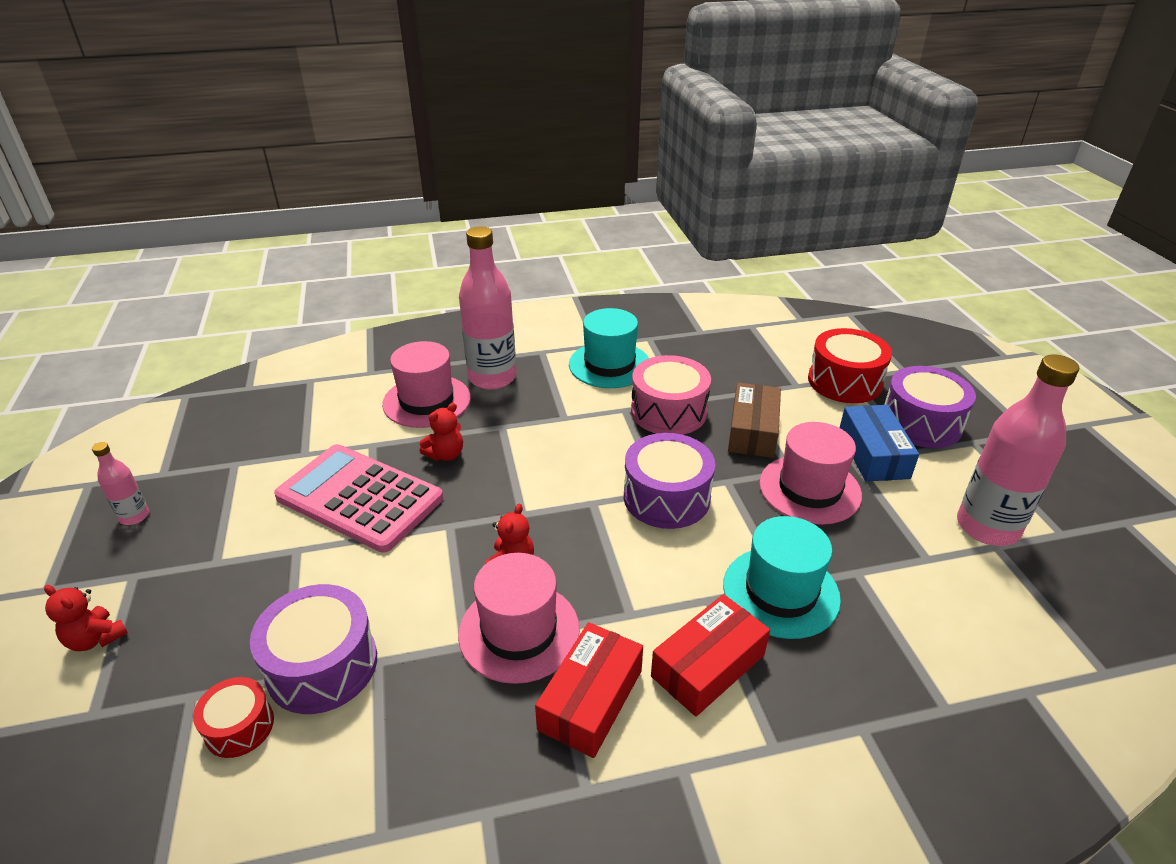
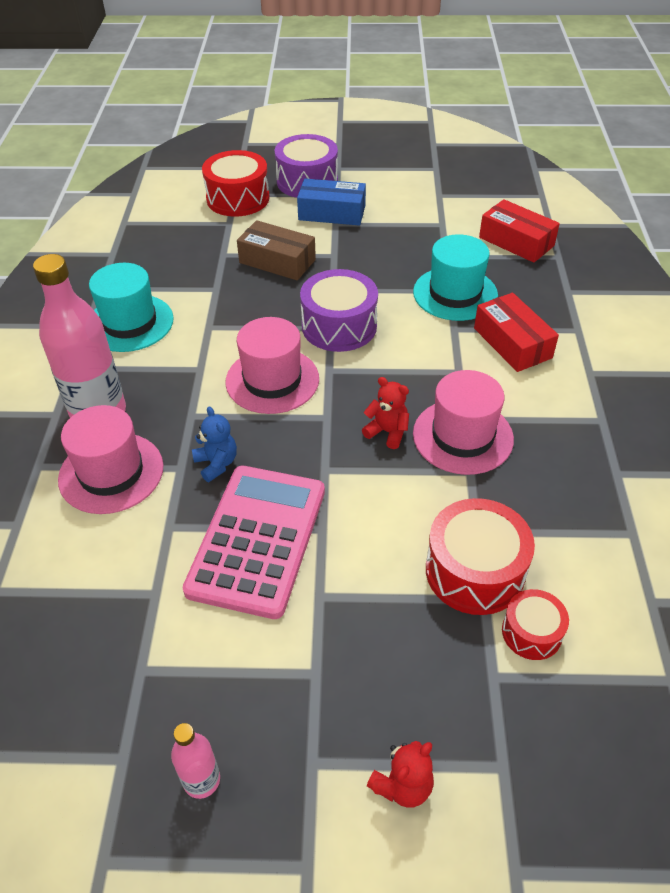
camera: 75 degrees left, 10 degrees up
(322, 665) = (474, 571): purple drum -> red drum
(359, 498) = (257, 540): pink calculator -> pink calculator turned 150 degrees clockwise
(445, 454) = (216, 464): red teddy bear -> blue teddy bear
(590, 699) = (532, 406): red box -> red box (516, 242)
(668, 411) = (226, 301): pink drum -> none
(809, 489) = (358, 252): pink hat -> pink hat (272, 380)
(987, 527) = (421, 192): pink bottle -> none

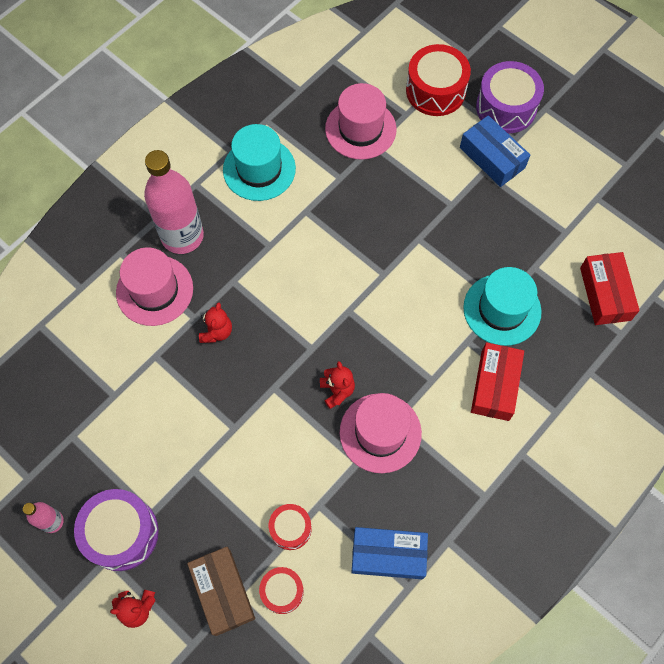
camera: 40 degrees right, 20 degrees up
(216, 464) = (216, 332): blue teddy bear -> red teddy bear
(257, 540) = (193, 405): pink calculator -> none
(272, 380) = (305, 291): pink hat -> pink hat (360, 129)
(277, 261) = (405, 181): brown box -> brown box (223, 592)
(339, 326) = (391, 277): purple drum -> purple drum (121, 533)
(474, 571) = (290, 528): red drum -> red drum, size x0.57
(584, 522) = (388, 555): none -> blue box

